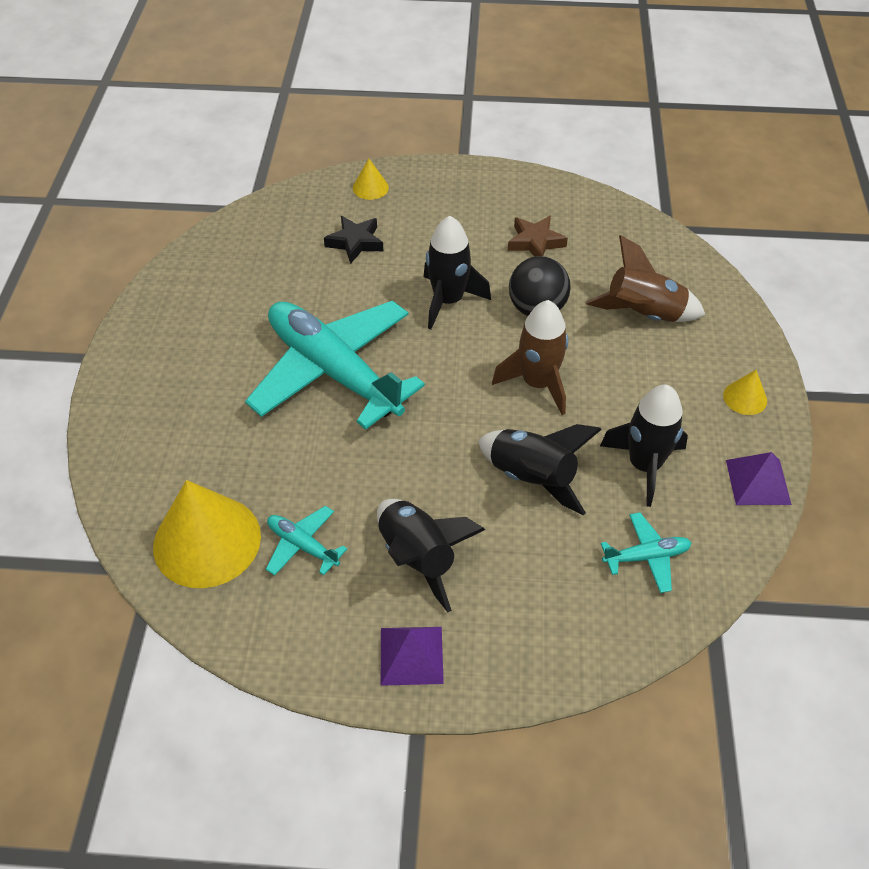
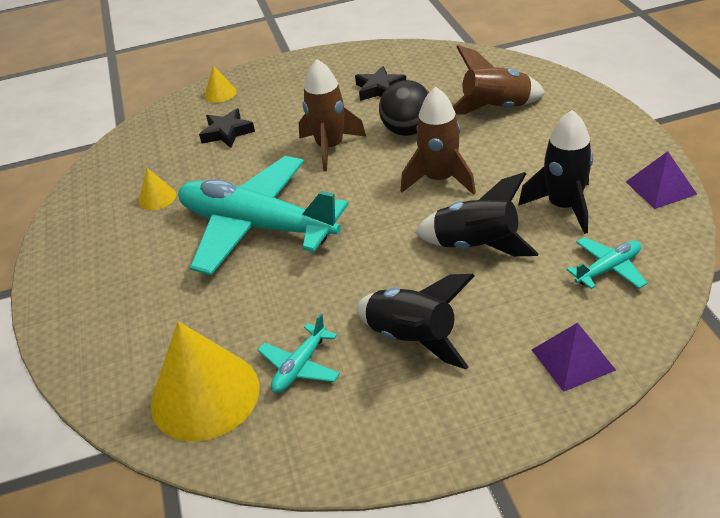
camera: 15 degrees left, 10 degrees down
(302, 545) = (300, 366): turquoise plane -> turquoise plane turned 75 degrees counterclockwise
(411, 655) = (452, 417): purple pyramid -> purple pyramid (573, 359)
(448, 301) = (330, 147): black rocket -> brown rocket
(535, 242) = (379, 89): brown star -> black star
(745, 398) = (611, 137): yellow cone -> yellow cone (157, 198)

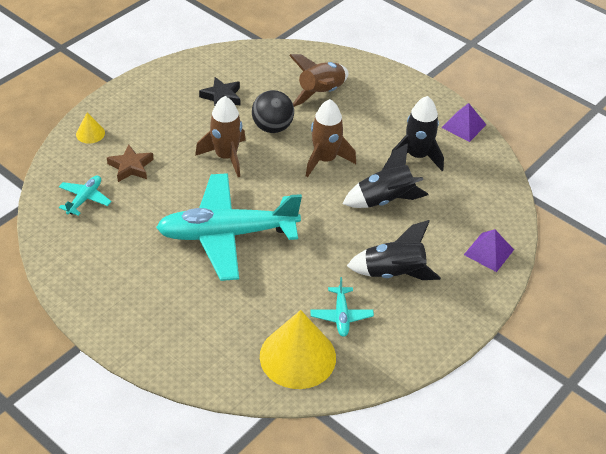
camera: 40 degrees left, 5 degrees up
(157, 198) = (126, 237): yellow cone -> none
(227, 132) = (131, 167): black star -> brown star
(608, 269) = (470, 190): turquoise plane -> turquoise plane (85, 199)

